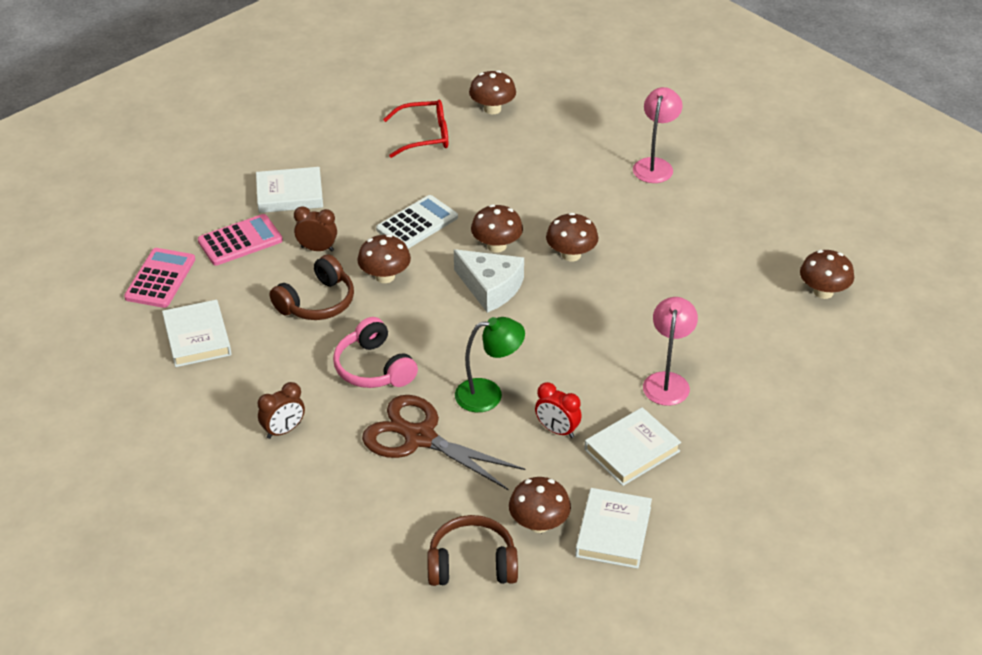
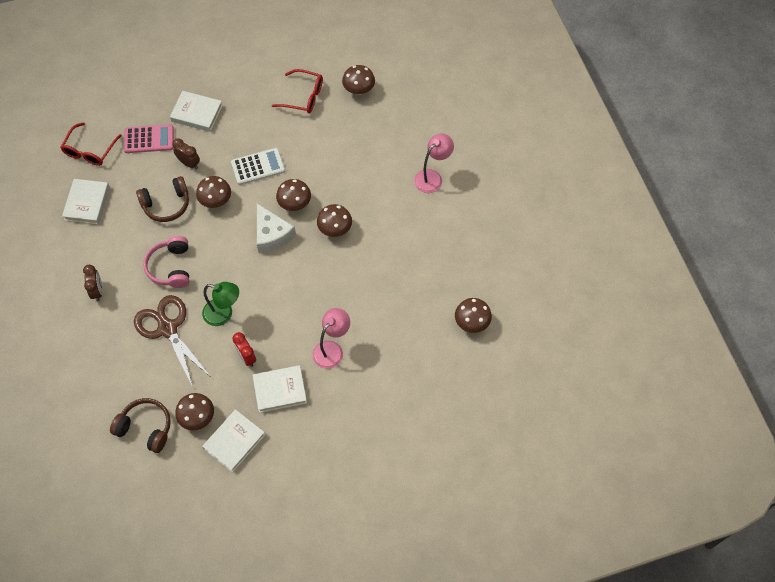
camera: 25 degrees right, 20 degrees up
(160, 279) = (90, 150): pink calculator -> red glasses
(283, 430) = (97, 291): brown clock -> brown clock turned 90 degrees counterclockwise

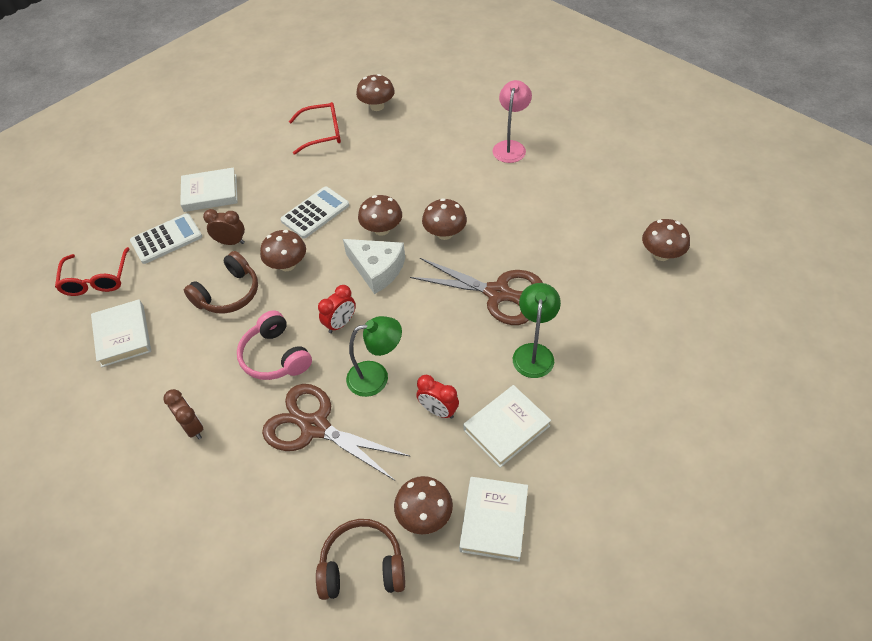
camera: 25 degrees left, 10 degrees down
(149, 139) = (166, 239): pink calculator -> white calculator
(224, 264) = (340, 324): none -> red clock
(332, 349) = (534, 352): pink lamp -> green lamp
(338, 294) = (497, 293): none -> brown scissors

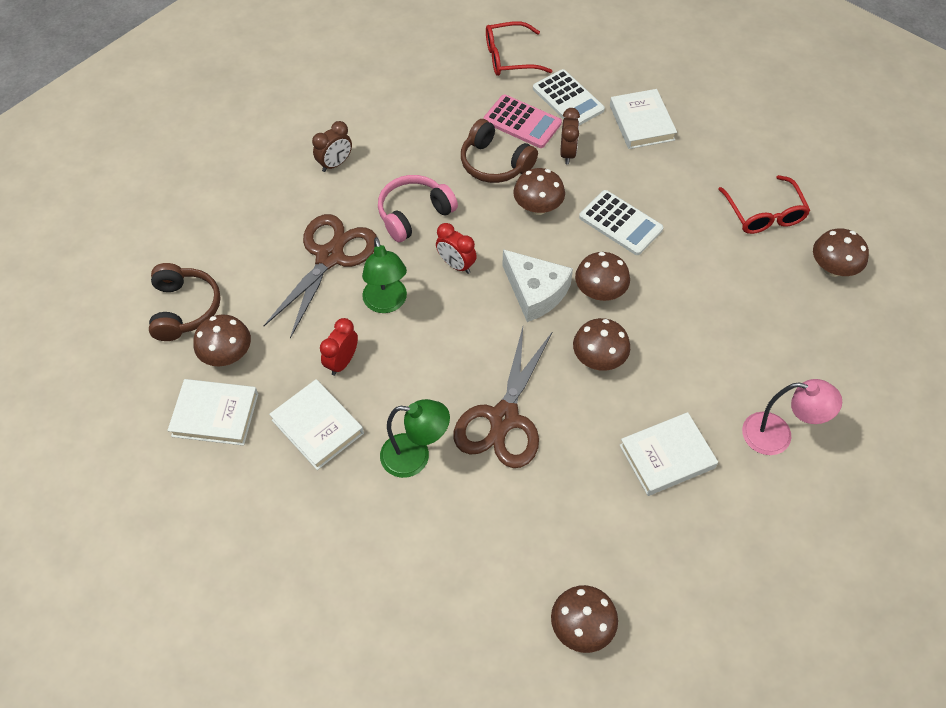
camera: 85 degrees right, 5 degrees up
(123, 335) = (440, 92): white book -> white book (667, 456)
(184, 272) = (522, 122): none -> pink calculator
(377, 269) = (535, 292): white cheese -> white cheese turned 75 degrees counterclockwise

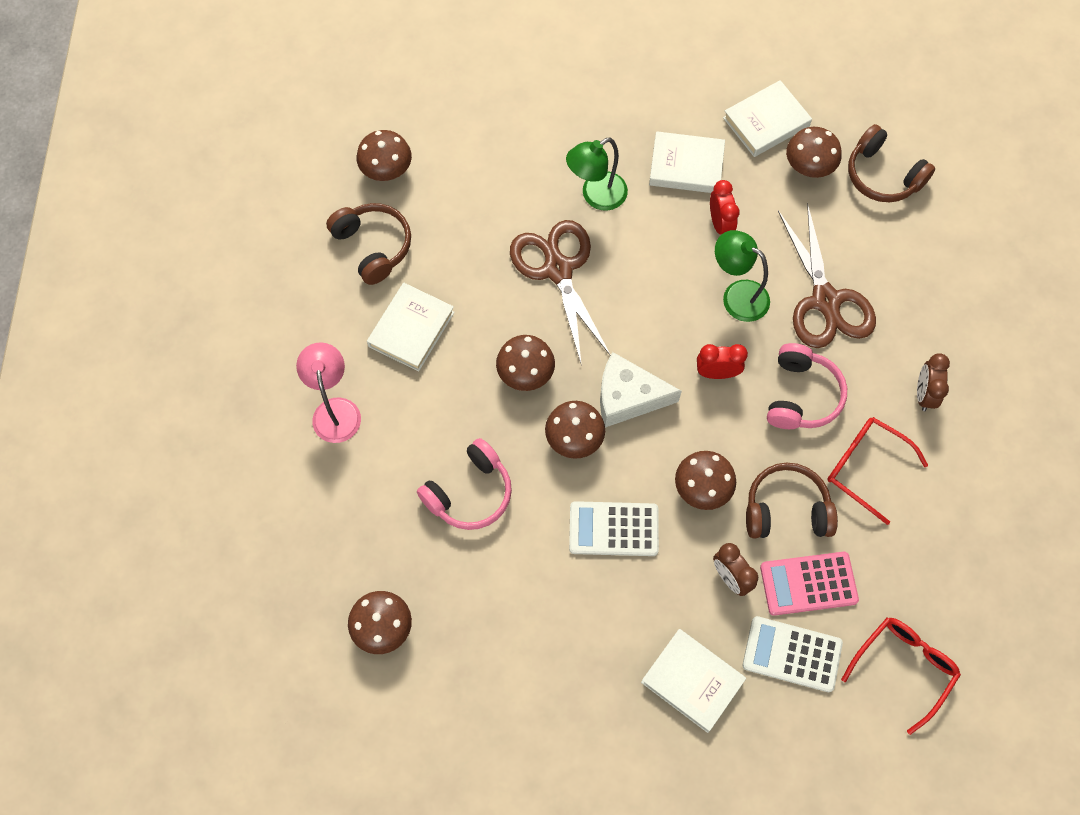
camera: 140 degrees right, 10 degrees up
(649, 556) = (373, 246): none -> brown headphones
(707, 308) = (470, 493): none -> pink headphones
(764, 214) = (487, 648): red glasses -> red glasses (865, 467)
(777, 436) = (335, 410): pink lamp -> pink lamp turned 105 degrees clockwise

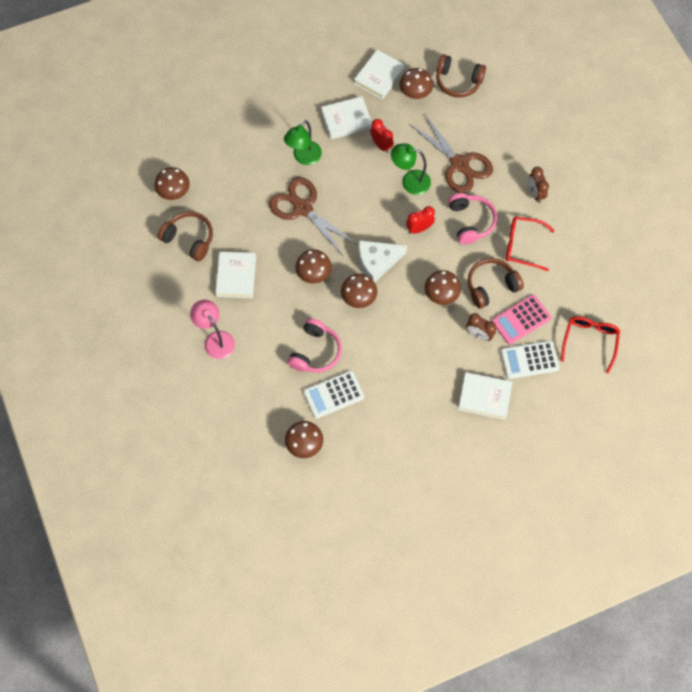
camera: 25 degrees left, 0 degrees up
(613, 529) = (404, 336): white calculator -> white calculator (333, 394)

